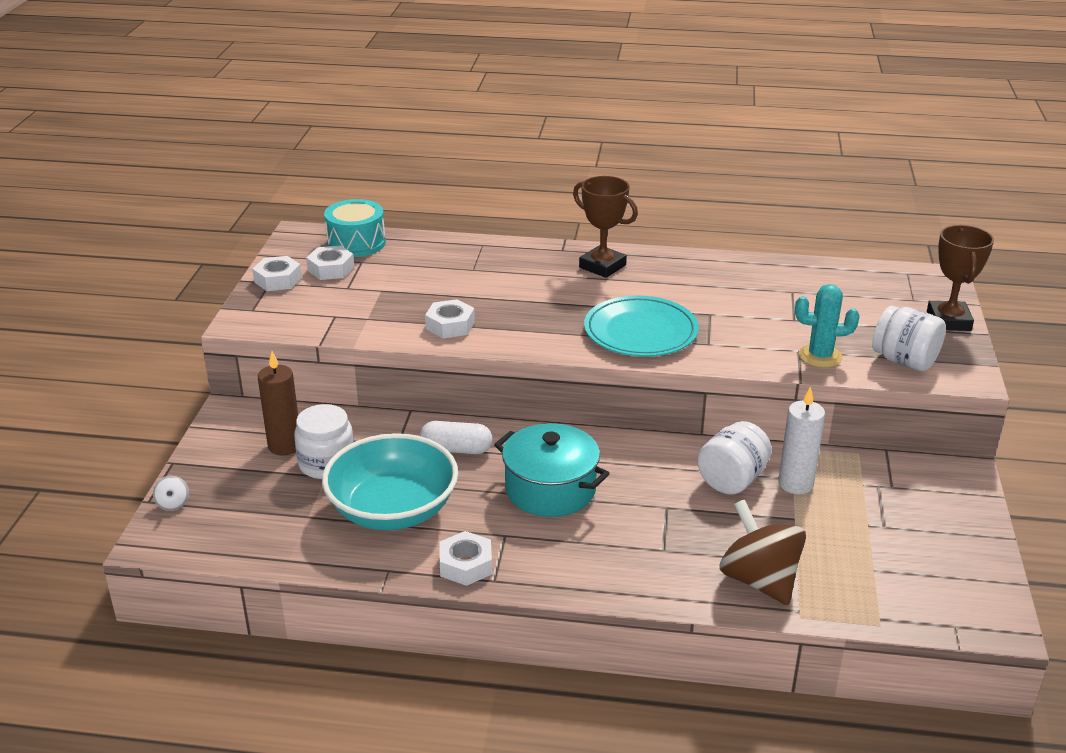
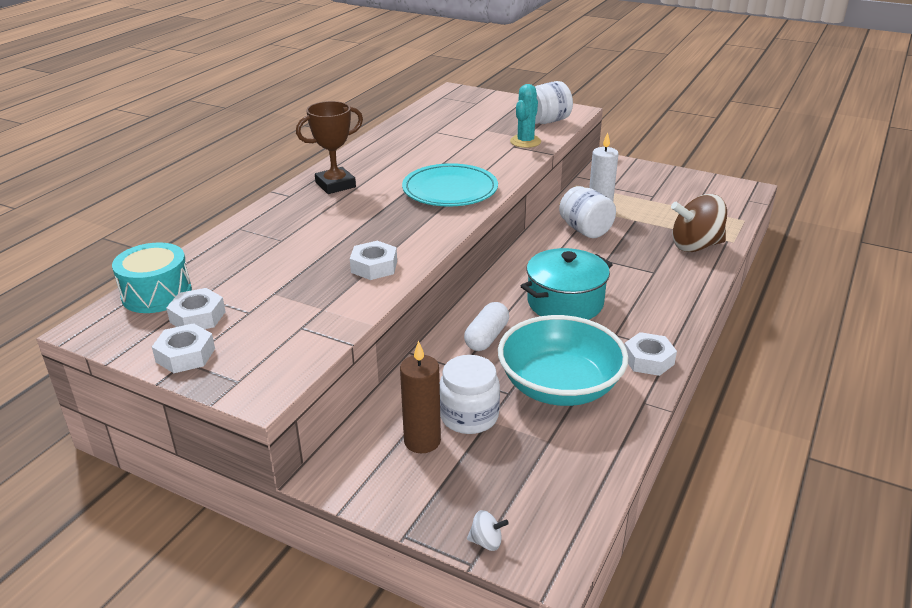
camera: 70 degrees left, 0 degrees up
(948, 321) = (509, 100): brown trophy -> none

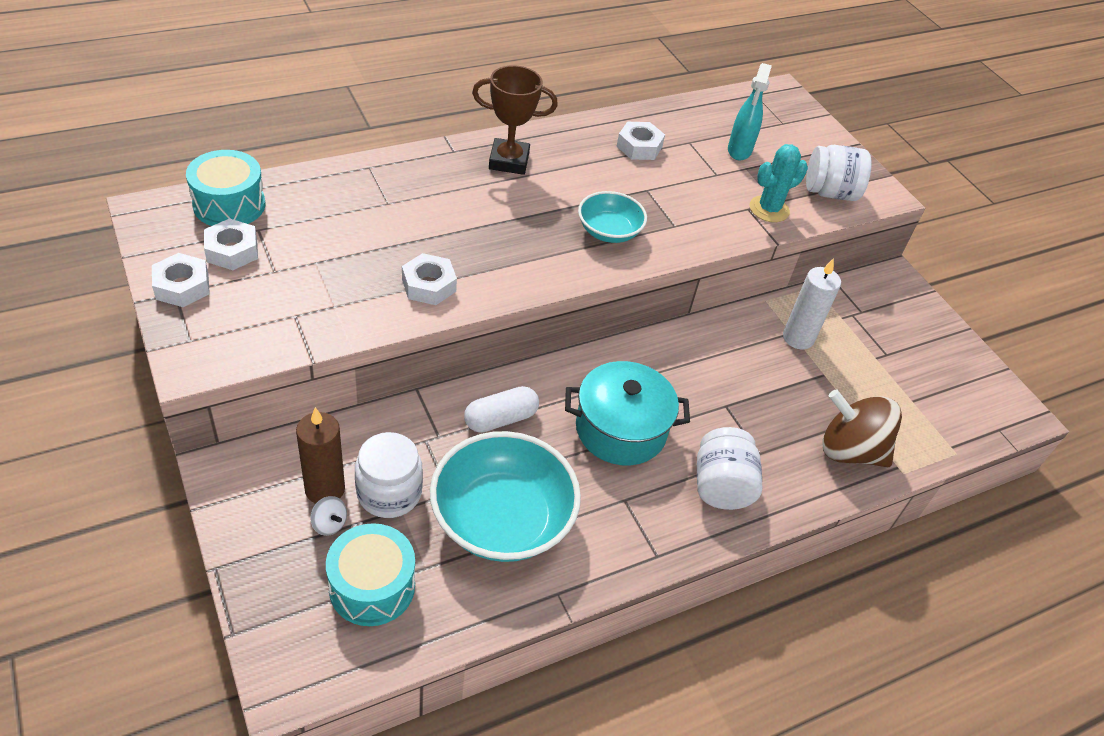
camera: 30 degrees right, 15 degrees up
(450, 190) = (609, 231): turquoise plate -> turquoise bowl
(470, 124) = (739, 151): none -> turquoise spray bottle
(486, 541) = (265, 623): white spinning top -> white spinning top (329, 524)
(529, 472) = (372, 586): none -> turquoise drum
(585, 230) = (751, 354): white jar -> white jar (721, 486)
(648, 360) = (620, 551): white nut -> white nut (639, 147)

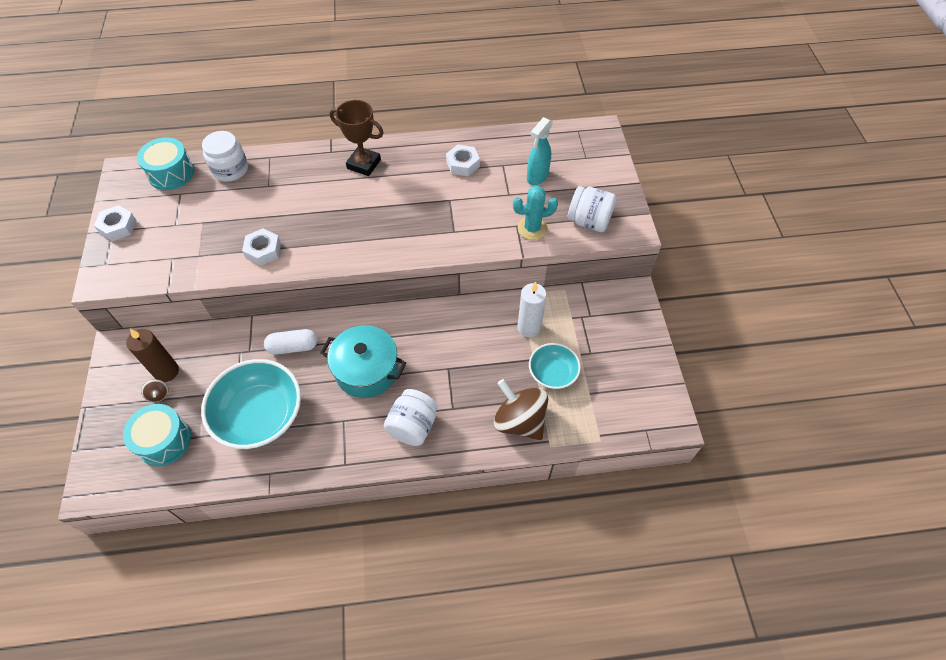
camera: 25 degrees right, 10 degrees up
(232, 251) = (157, 206): white nut -> none
(329, 524) = (159, 394): white spinning top -> brown spinning top
(389, 493) = (202, 382): white jar -> white jar (230, 169)
(609, 231) = (404, 229): turquoise bowl -> turquoise bowl (552, 373)

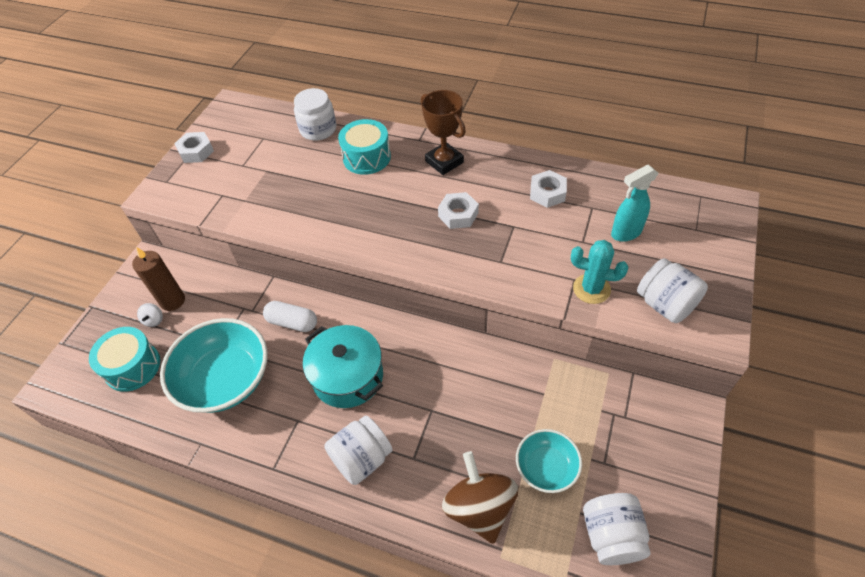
camera: 30 degrees right, 5 degrees down
(159, 394) = (154, 320): brown spinning top -> white spinning top
(171, 173) = (266, 118): turquoise drum -> turquoise drum (366, 157)
(263, 250) = (303, 215): white nut -> white nut (458, 215)
(529, 327) = (544, 401): white candle -> none
(617, 399) = (611, 536): none -> white jar

